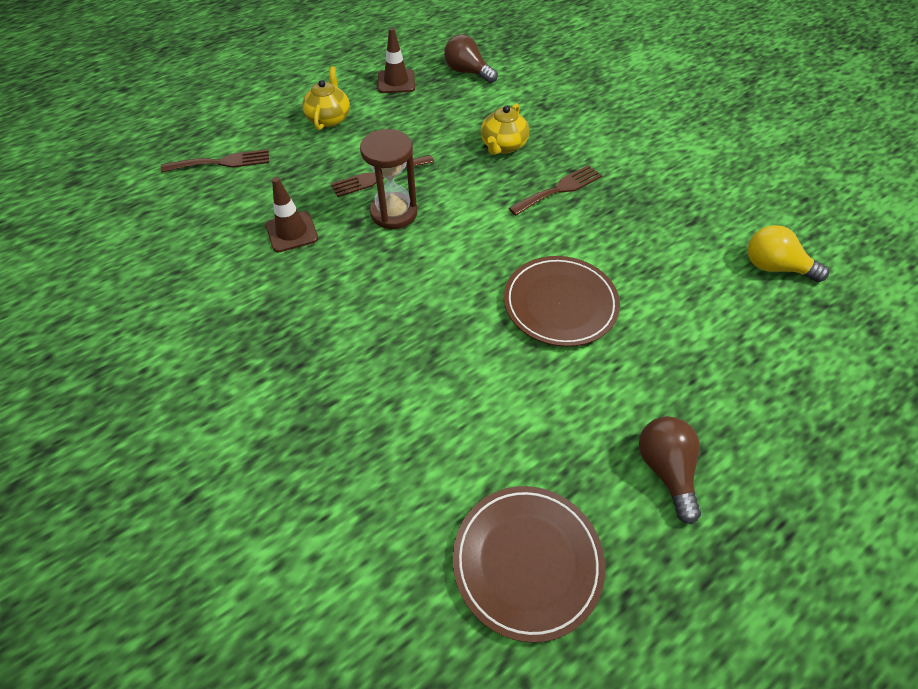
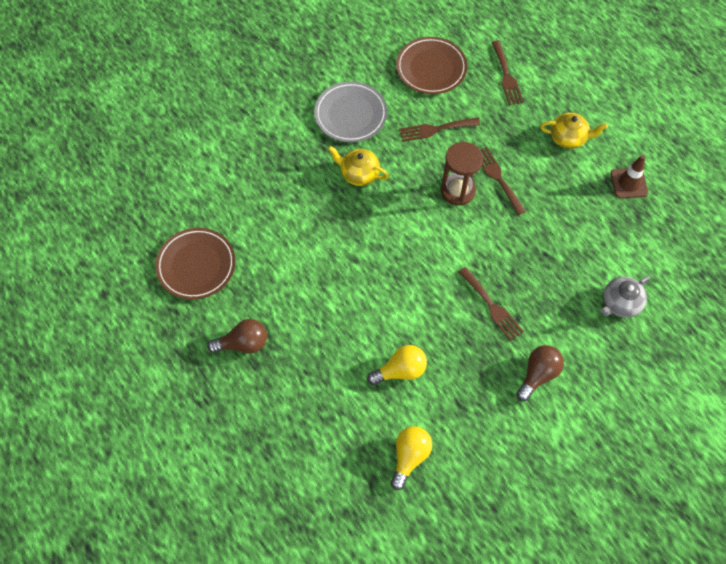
camera: 90 degrees right, 10 degrees up
(241, 329) = (350, 114): none -> grey plate
(292, 232) = (435, 129): brown traffic cone -> brown fork
(467, 72) = (653, 241): brown light bulb -> brown light bulb (538, 374)
(503, 146) = (545, 267): yellow teapot -> yellow teapot (359, 173)
(542, 98) = (620, 303): none -> grey teapot
(560, 304) = (371, 296): brown plate -> brown plate (431, 68)
(663, 274) = (400, 370): none -> yellow light bulb

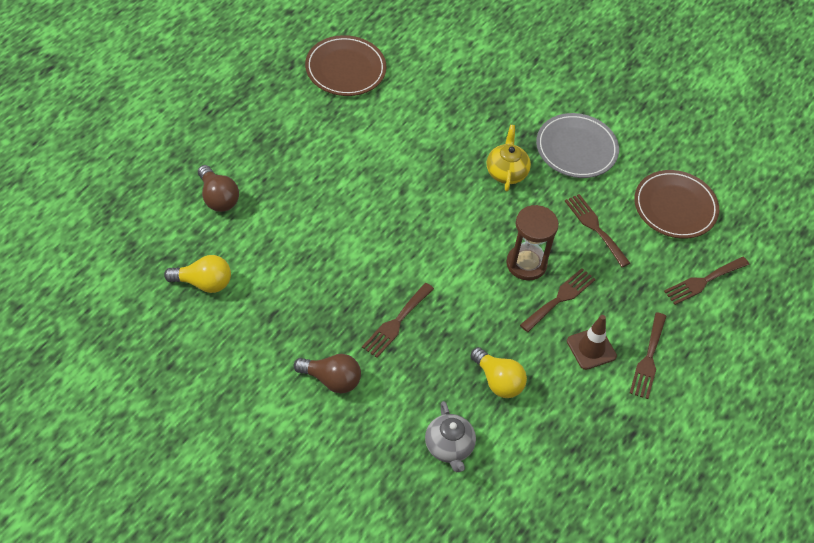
camera: 65 degrees right, 10 degrees down
(243, 343) = (277, 125): brown light bulb -> brown light bulb (217, 198)
(400, 370) = (293, 256): yellow light bulb -> yellow light bulb (498, 381)
(568, 138) = (648, 359): yellow teapot -> brown fork
(620, 303) = (449, 447): grey teapot -> grey teapot turned 135 degrees counterclockwise
(628, 183) = (615, 433): brown traffic cone -> brown traffic cone (591, 348)

